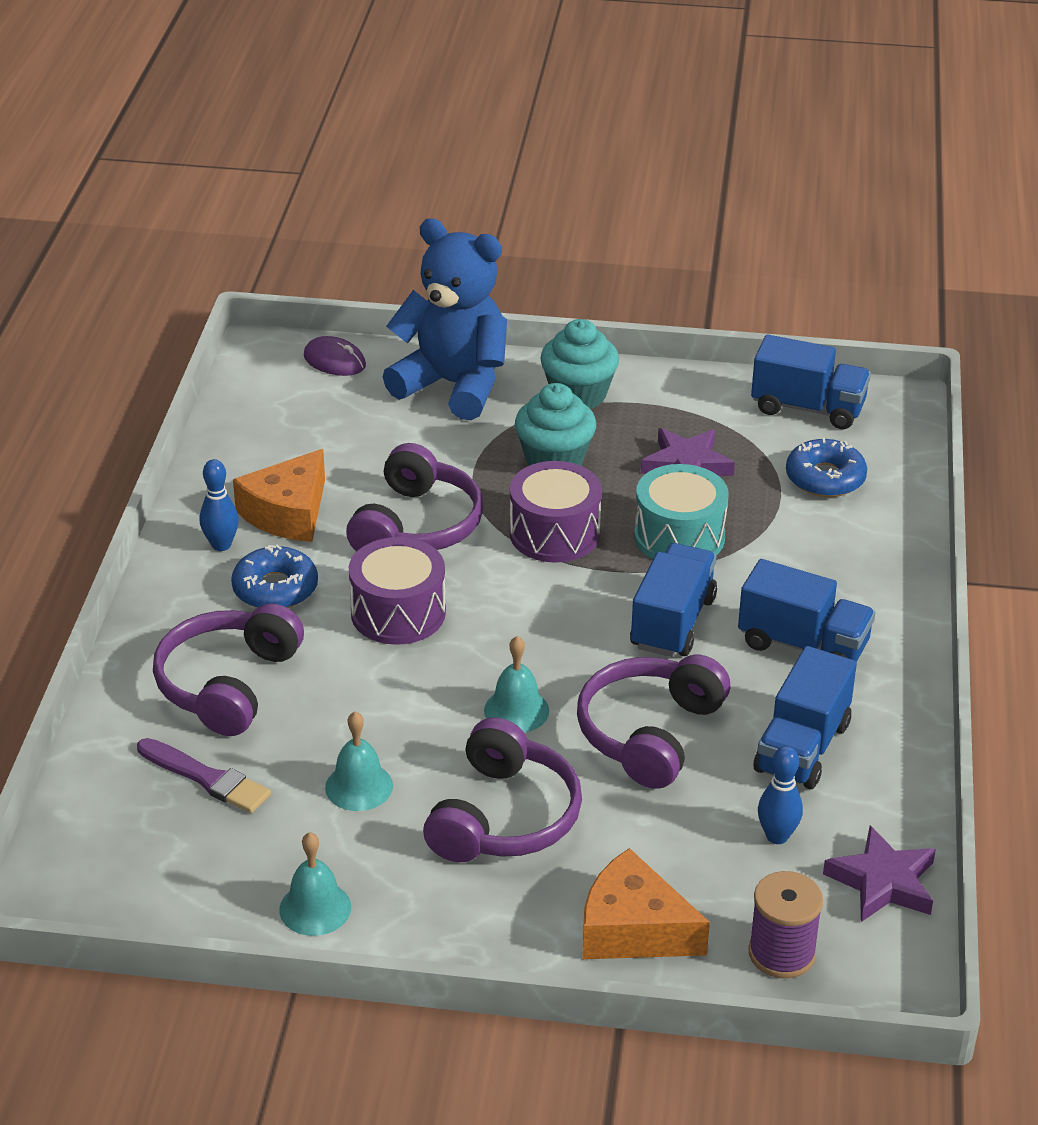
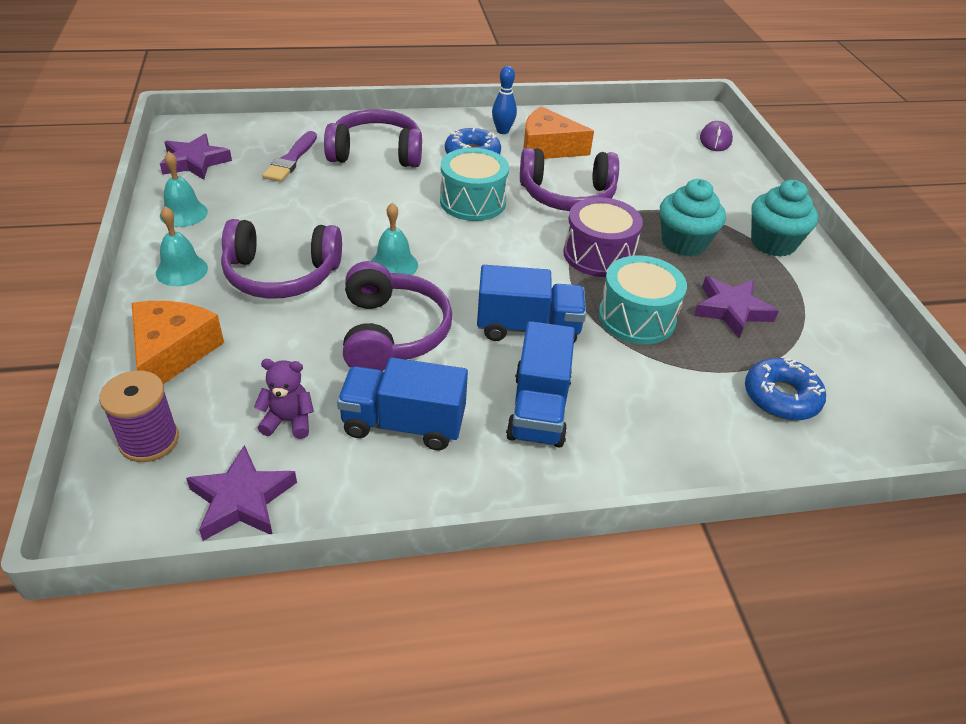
camera: 70 degrees right, 5 degrees up
(165, 889) = (195, 162): none -> purple star
(359, 786) = (297, 212): turquoise bell -> turquoise bell (181, 270)
(398, 613) = (472, 202): purple drum -> turquoise drum
(454, 385) = (732, 188): blue teddy bear -> none
(650, 733) = (391, 333): purple headphones -> purple headphones turned 75 degrees clockwise
(777, 836) = (288, 421): blue bowling pin -> purple teddy bear
(808, 408) = (874, 374): blue truck -> none

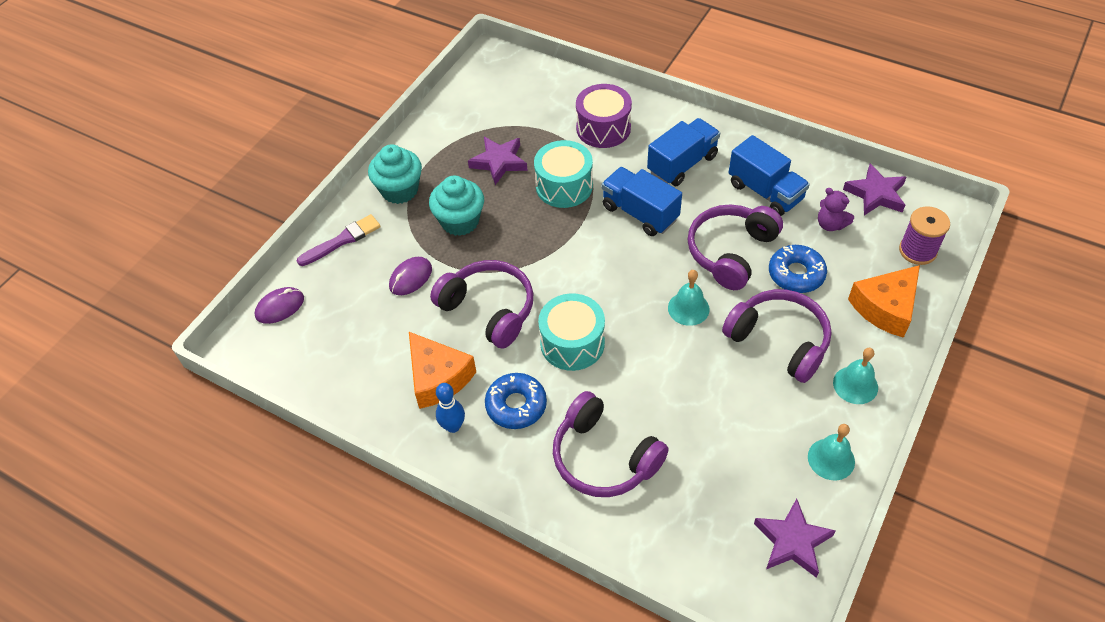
camera: 135 degrees left, 10 degrees up
(291, 159) = (693, 492): purple brush -> purple brush (342, 240)
(598, 255) = (532, 242): purple drum -> purple drum (603, 128)
(657, 190) = (410, 278): none -> purple mouse
(781, 397) = (543, 108): blue donut -> blue donut (796, 274)

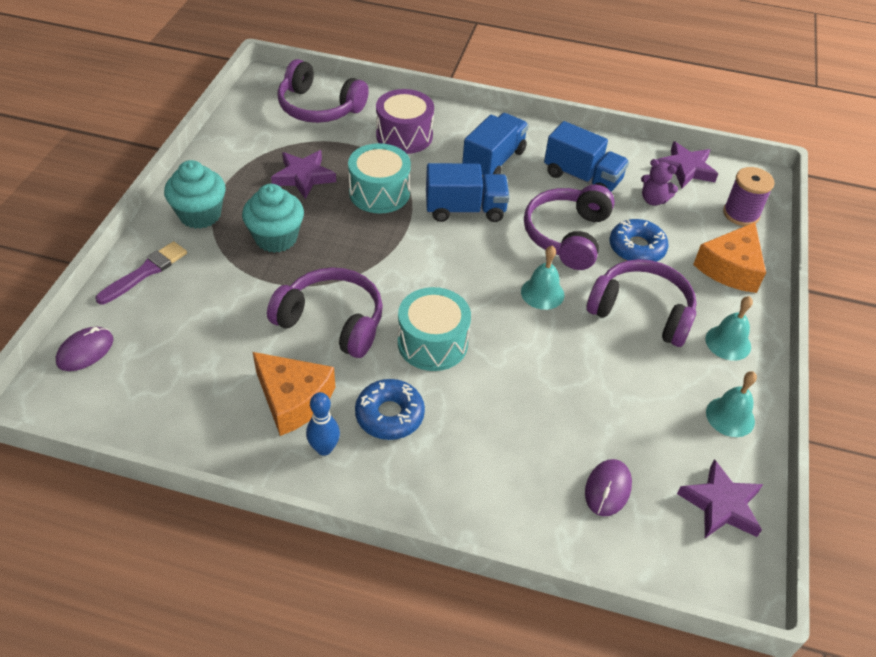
camera: 20 degrees left, 5 degrees down
(410, 278) = (235, 301): purple mouse -> purple mouse (607, 489)
(604, 457) = (501, 453): purple headphones -> purple headphones (319, 107)
(640, 213) = (465, 209): blue truck -> blue truck turned 150 degrees clockwise

